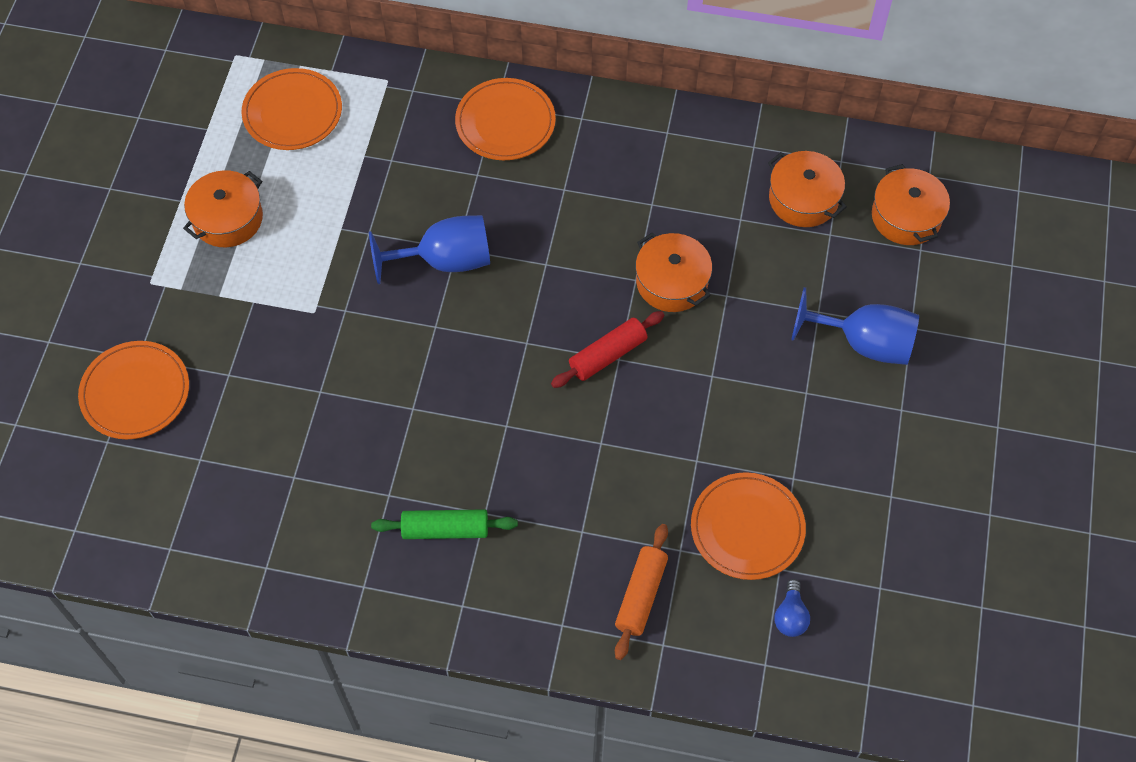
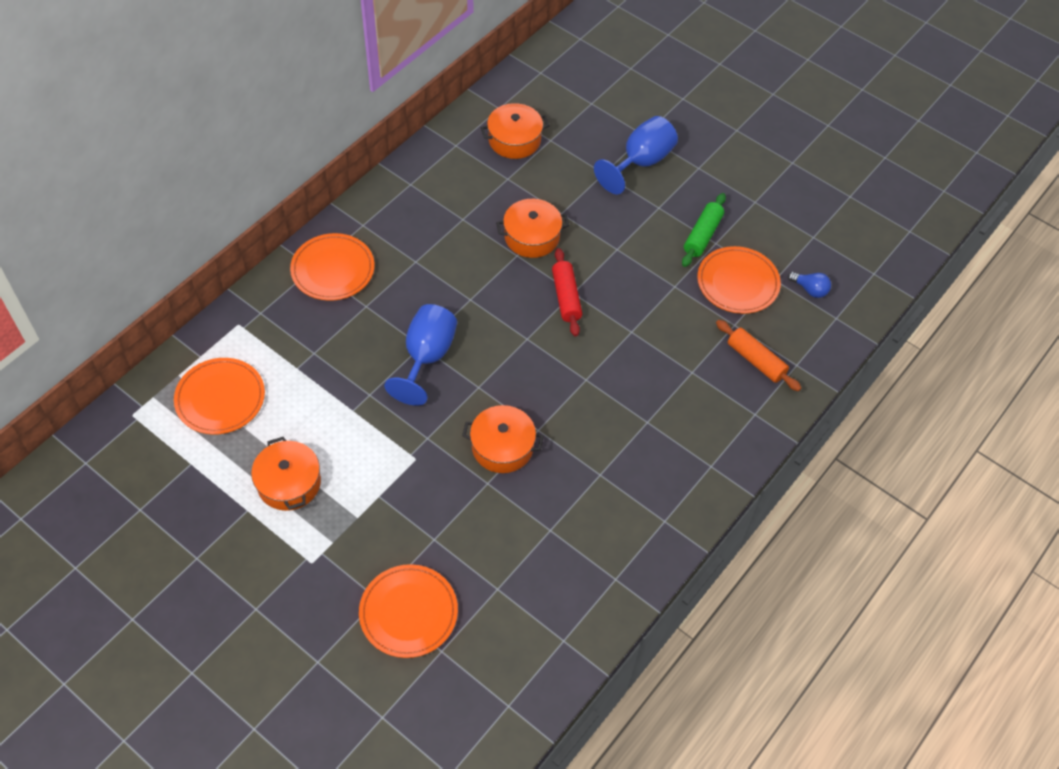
camera: 65 degrees left, 5 degrees down
(445, 529) = (646, 451): green rolling pin -> green rolling pin (702, 235)
(906, 216) = (562, 98): orange pot -> orange pot (502, 447)

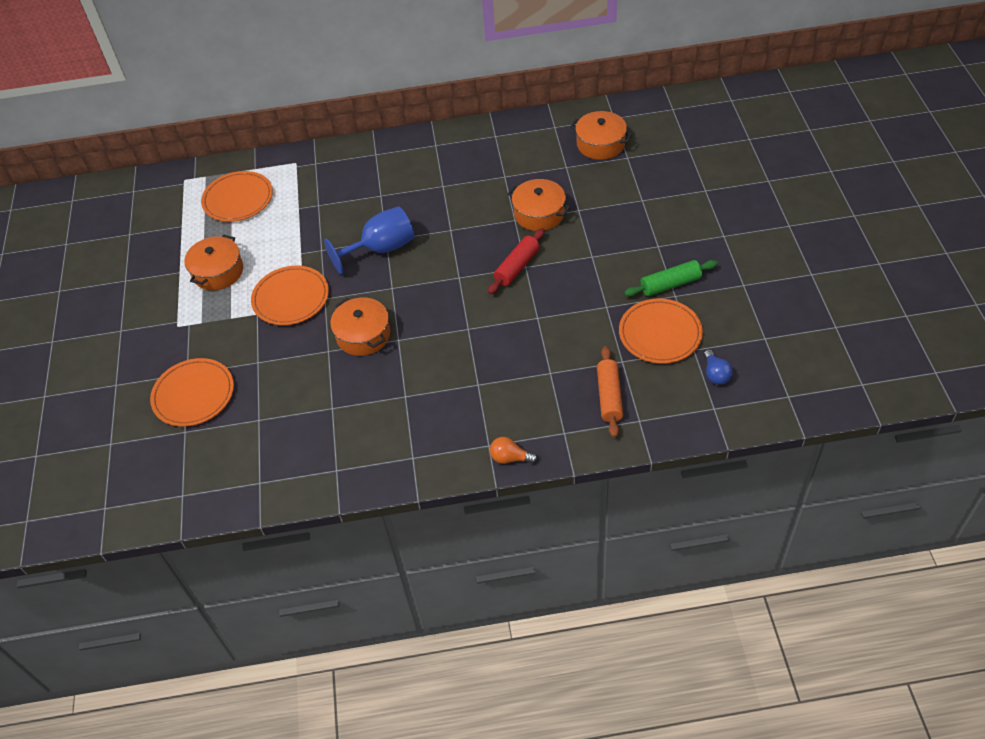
camera: 50 degrees right, 5 degrees down
(333, 269) = (386, 162): orange plate -> orange plate (291, 298)
(640, 162) = (680, 207): blue goblet -> none
(738, 464) = (510, 458): none -> orange light bulb

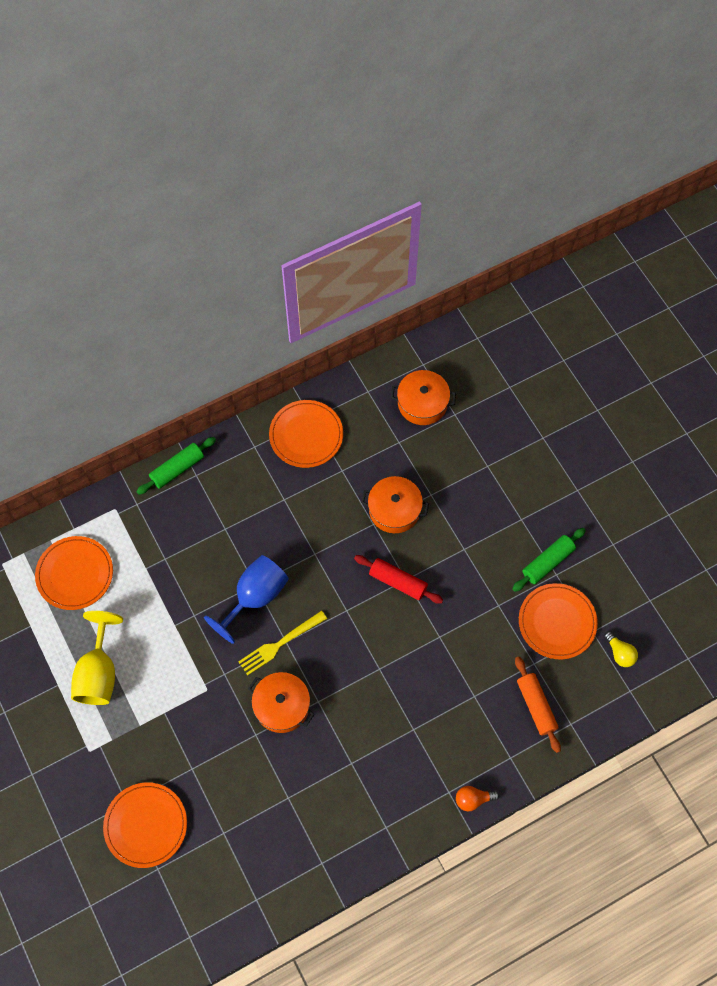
camera: 25 degrees left, 15 degrees up
(218, 272) = (99, 673): orange pot -> yellow goblet
(291, 298) = (190, 683): orange plate -> orange plate (306, 435)
(362, 147) = (177, 469): none -> green rolling pin
(385, 288) = (280, 644): none -> yellow fork
(517, 267) = (398, 582): red rolling pin -> red rolling pin turned 75 degrees counterclockwise
(715, 374) = (620, 653): blue light bulb -> yellow light bulb

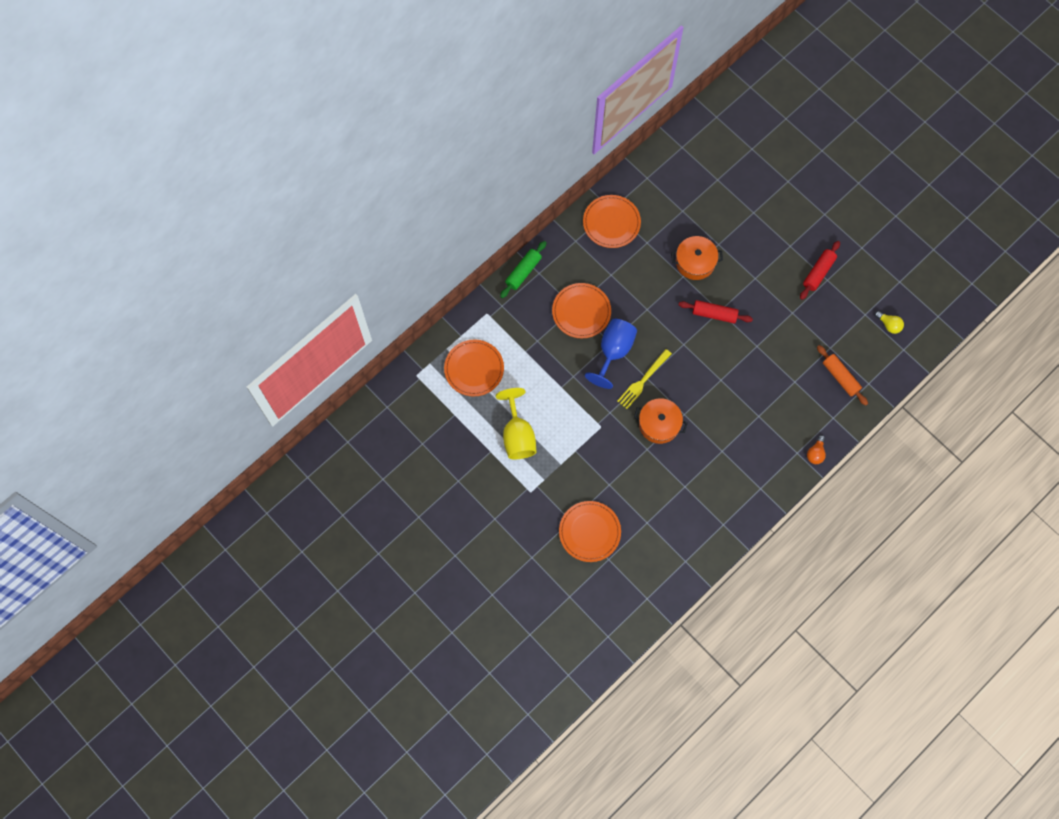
camera: 15 degrees left, 5 degrees up
(422, 403) = (690, 177): orange pot -> none
(473, 799) = (815, 453): orange light bulb -> orange light bulb turned 45 degrees counterclockwise
(547, 562) = (818, 272): green rolling pin -> red rolling pin
(557, 622) = (838, 314): orange plate -> orange plate (581, 312)

